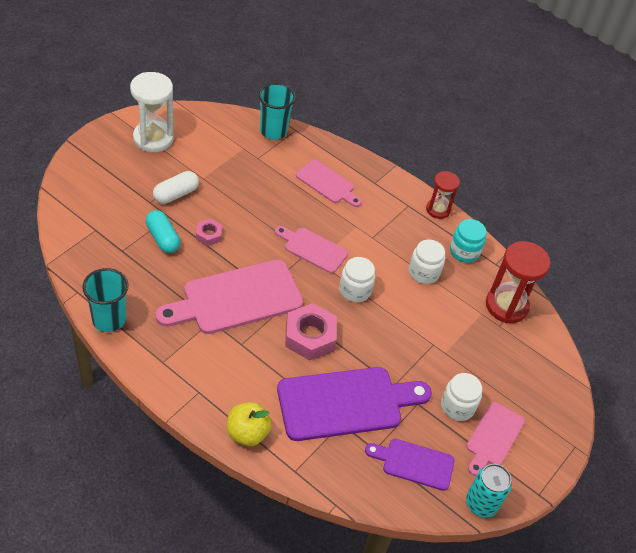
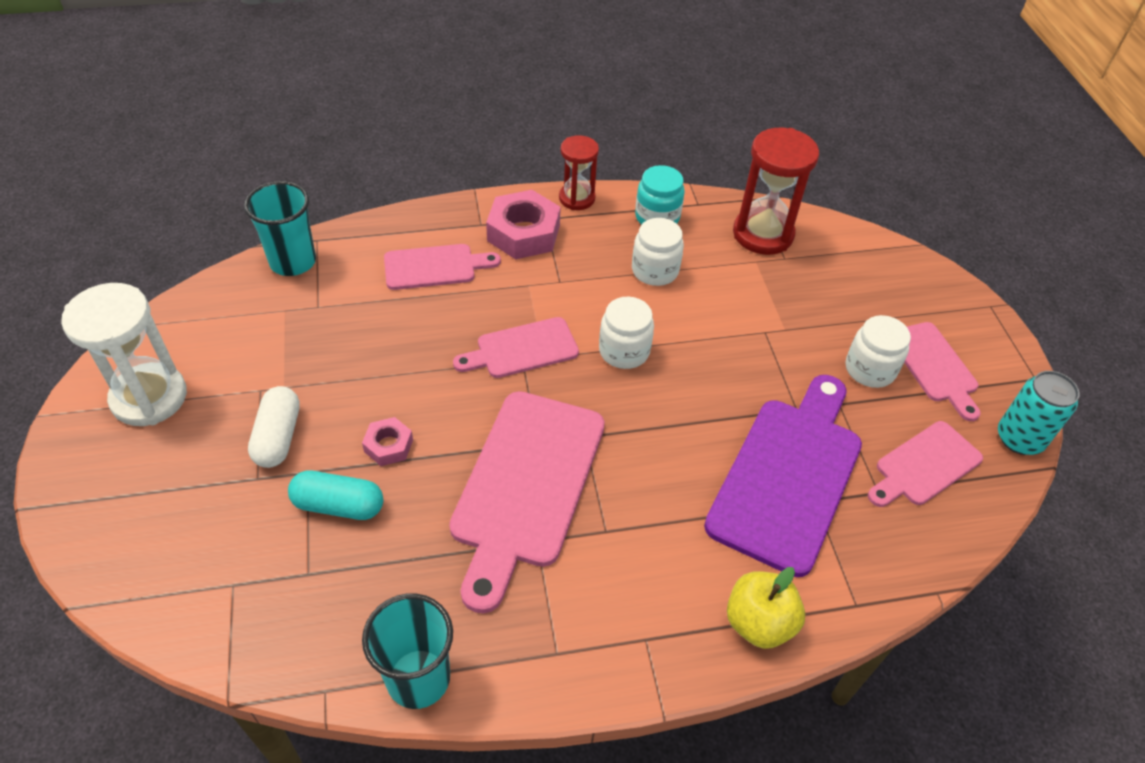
camera: 45 degrees left, 0 degrees up
(310, 336) = (656, 445): pink nut -> pink nut (523, 233)
(414, 463) = (924, 466): purple cutting board -> pink cutting board

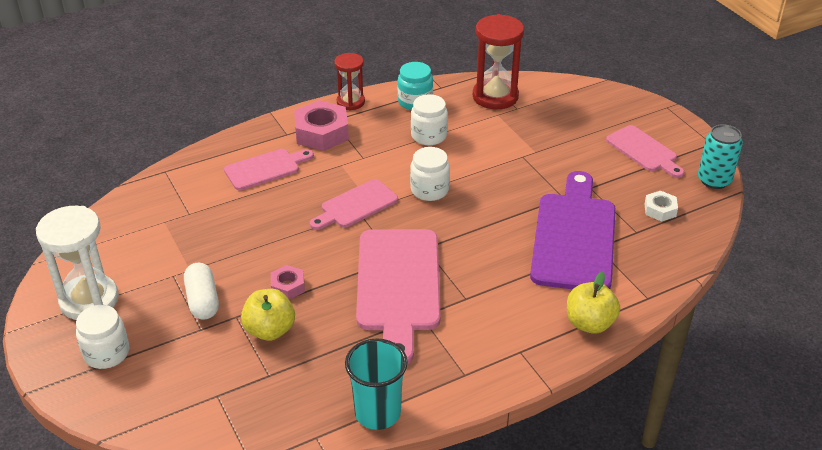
camera: 15 degrees left, 10 degrees down
(293, 262) = (154, 189): turquoise cup -> none
(338, 505) = (270, 330): turquoise capsule -> yellow apple
(870, 369) = (602, 162): white jar -> white jar (107, 353)
(924, 466) = (660, 210): pink cutting board -> white nut

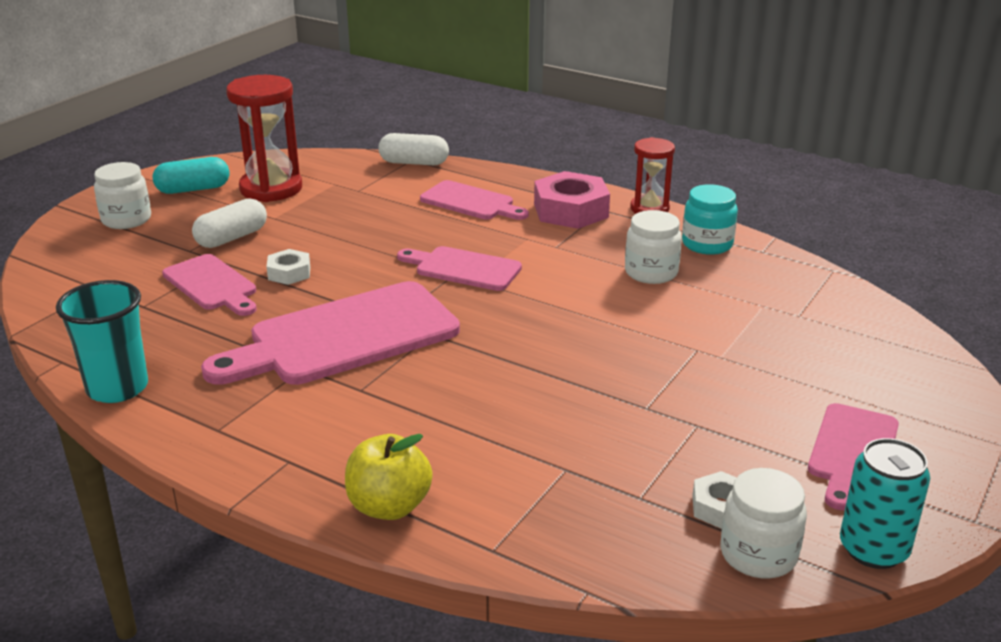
camera: 60 degrees right, 10 degrees down
(89, 300) = (193, 189): white hourglass -> turquoise capsule
(172, 171) = (414, 163): none -> white capsule
(270, 330) = (212, 285): yellow apple -> pink cutting board
(288, 286) = (289, 273): pink nut -> white nut
(429, 190) = (544, 304): white jar -> white jar (758, 554)
(495, 96) = (800, 292): red hourglass -> red hourglass (271, 189)
(574, 237) = (566, 441): purple cutting board -> none

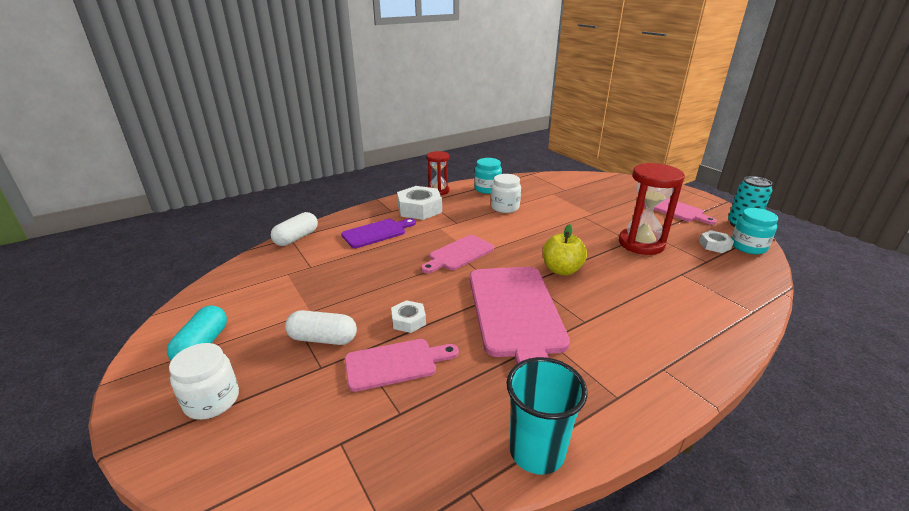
camera: 65 degrees left, 0 degrees up
(232, 238) = (323, 339): white capsule -> white capsule turned 60 degrees counterclockwise
(271, 189) = (258, 303): red hourglass -> red hourglass (641, 244)
(389, 506) = (715, 337): yellow apple -> yellow apple (561, 270)
(471, 202) = (377, 233): pink cutting board -> purple cutting board
(571, 210) = (419, 209): pink nut -> white nut
(758, 554) = (748, 247): white jar -> turquoise jar

